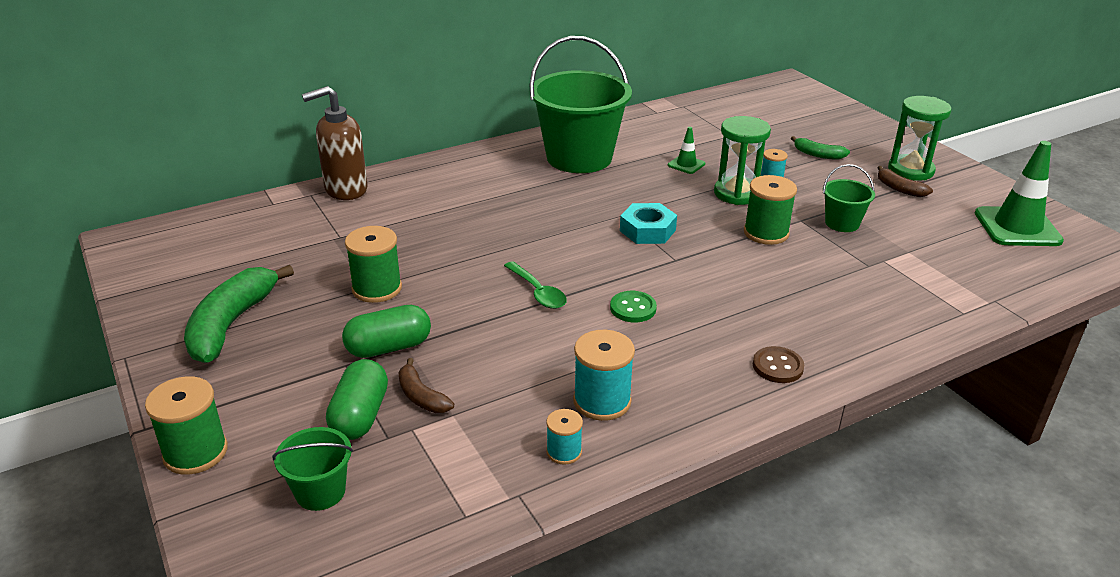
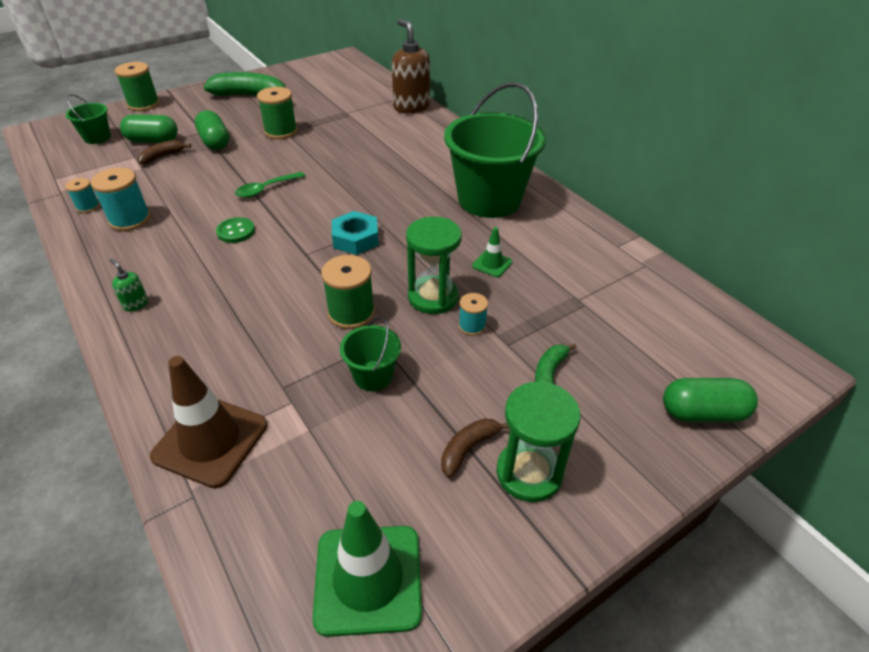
camera: 85 degrees right, 10 degrees up
(777, 366) = (136, 304): brown button -> green soap dispenser
(837, 112) = (702, 413): none -> green capsule
(940, 297) = (210, 441): none -> brown traffic cone

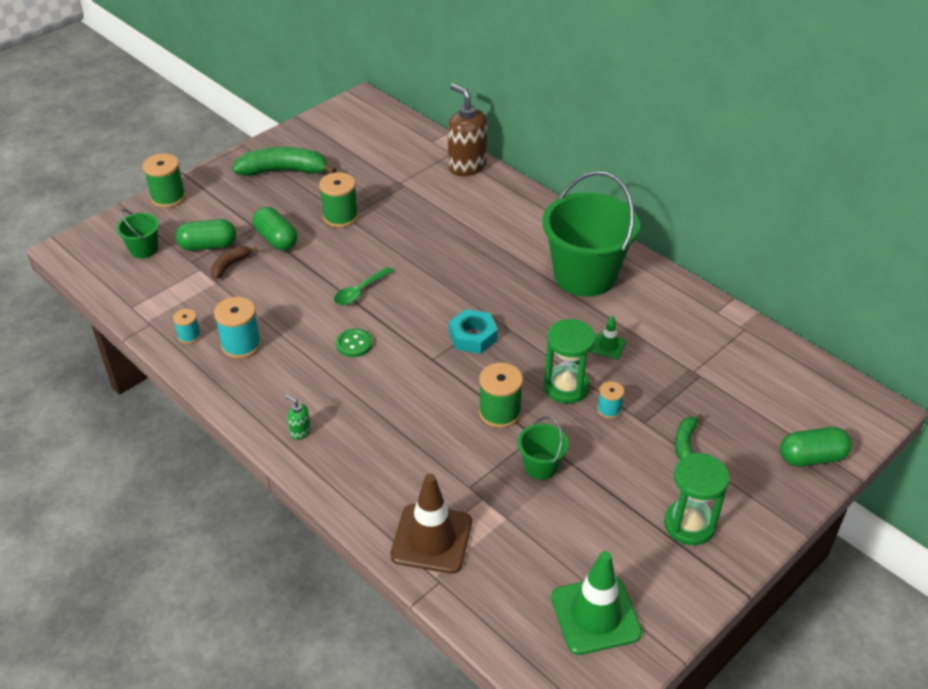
camera: 10 degrees left, 0 degrees up
(468, 448) = (638, 513): brown banana -> none

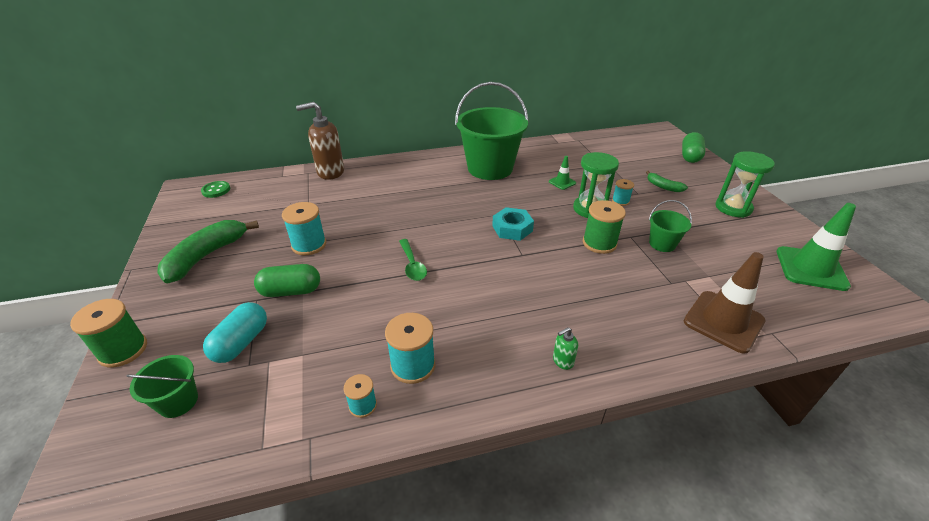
camera: 60 degrees left, 5 degrees down
(208, 246) = (241, 342): green capsule -> turquoise capsule
(230, 265) = (290, 335): brown banana -> none
(340, 217) = (309, 245): green spool -> turquoise spool
(354, 344) = (473, 289): green button -> green button (216, 190)

